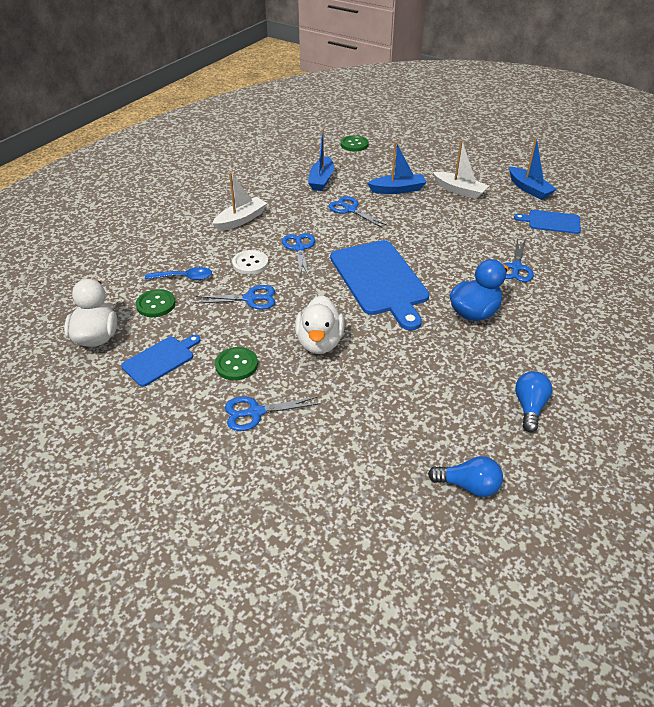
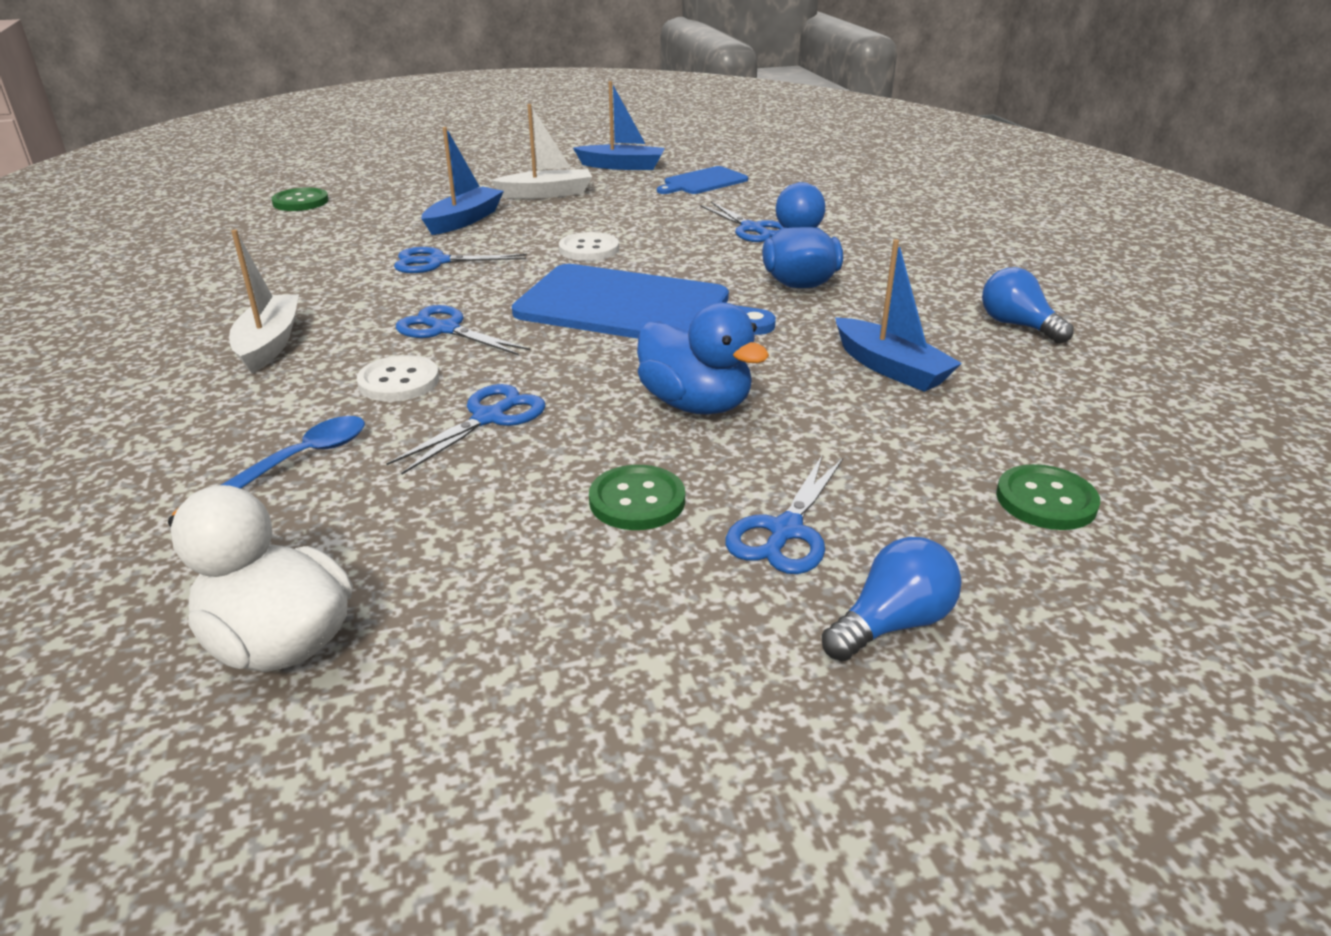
camera: 50 degrees left, 10 degrees down
(156, 304) = (321, 520): green button -> green button (1046, 500)
(160, 360) = (493, 582): blue cutting board -> none
(319, 342) = (696, 404): white duck -> blue duck
(321, 180) = (323, 251): blue boat -> blue boat (891, 368)
(419, 237) = (589, 249): none -> white button
(468, 485) = (1128, 421): blue light bulb -> blue light bulb (892, 624)

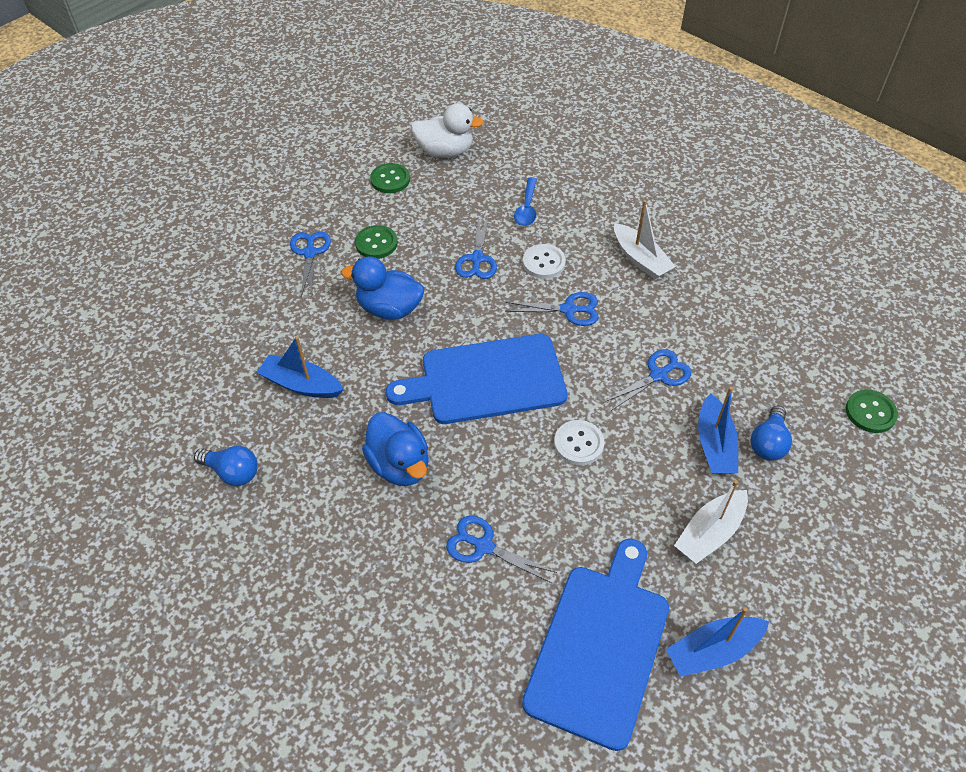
camera: 150 degrees right, 20 degrees up
(703, 182) = (599, 647): blue cutting board -> blue cutting board, size x1.91
(892, 624) = (257, 231): blue light bulb -> blue light bulb (768, 443)
(1046, 500) = (206, 313): green button -> green button (390, 179)

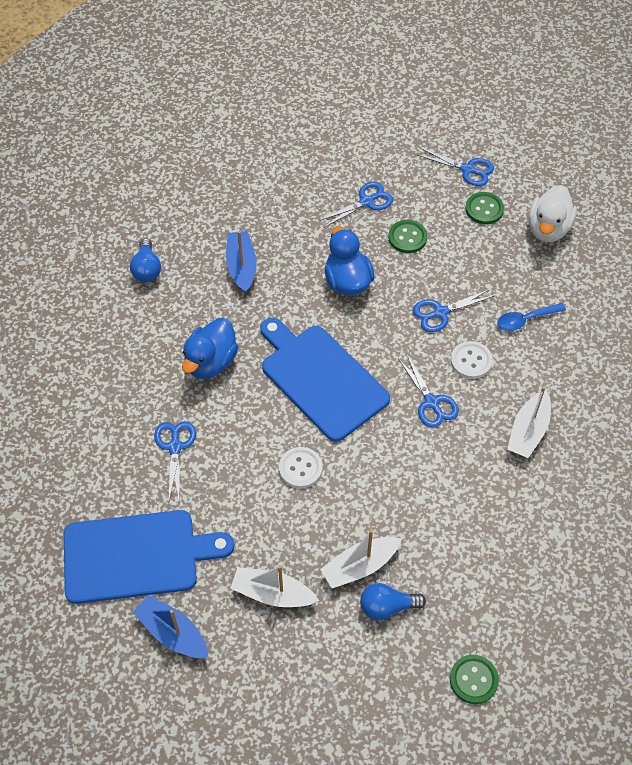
camera: 60 degrees right, 5 degrees up
(445, 151) = (548, 229): white duck -> white duck turned 45 degrees clockwise
(658, 375) = (405, 497): blue scissors -> blue scissors (467, 169)
(714, 445) = (359, 566): blue boat -> white boat

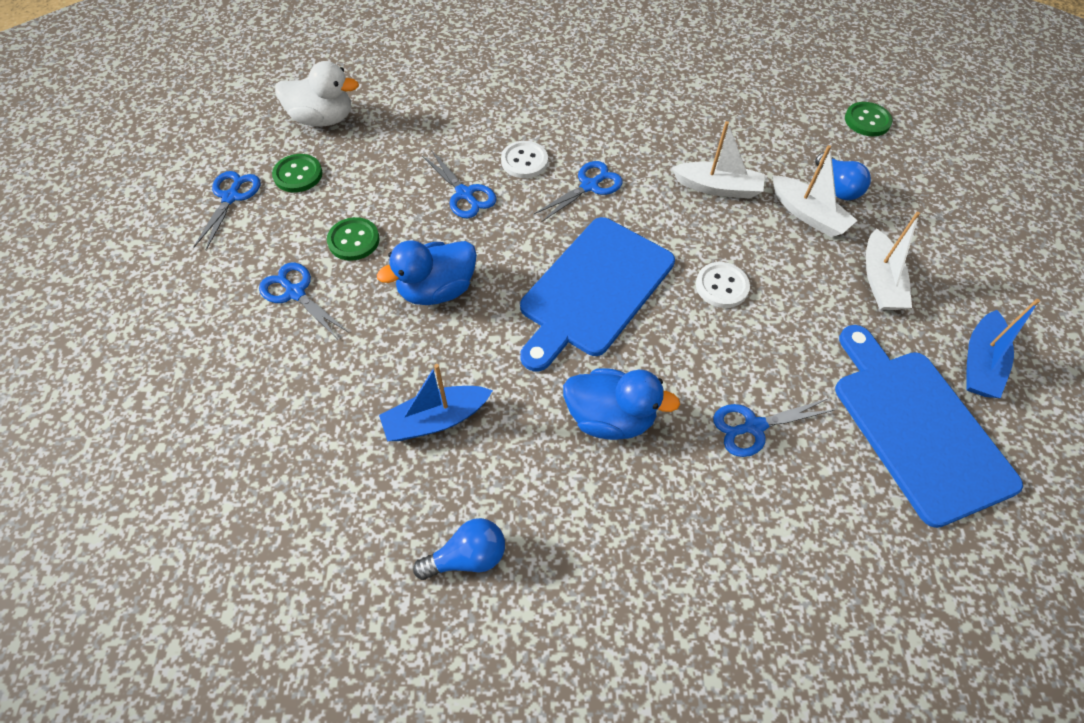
camera: 105 degrees left, 0 degrees up
(525, 320) = (457, 125): blue spoon -> none
(528, 431) = (595, 110): white boat -> white boat (718, 188)

